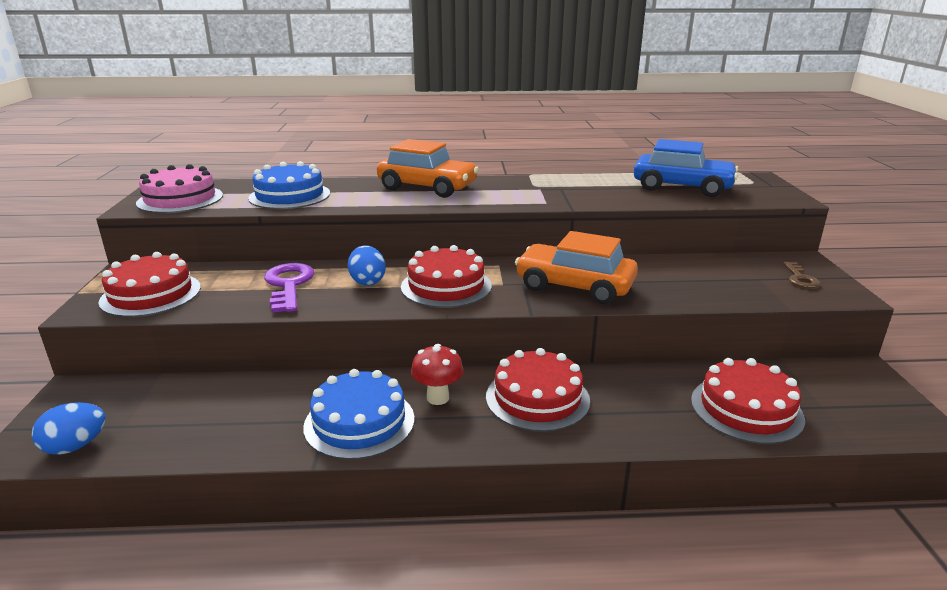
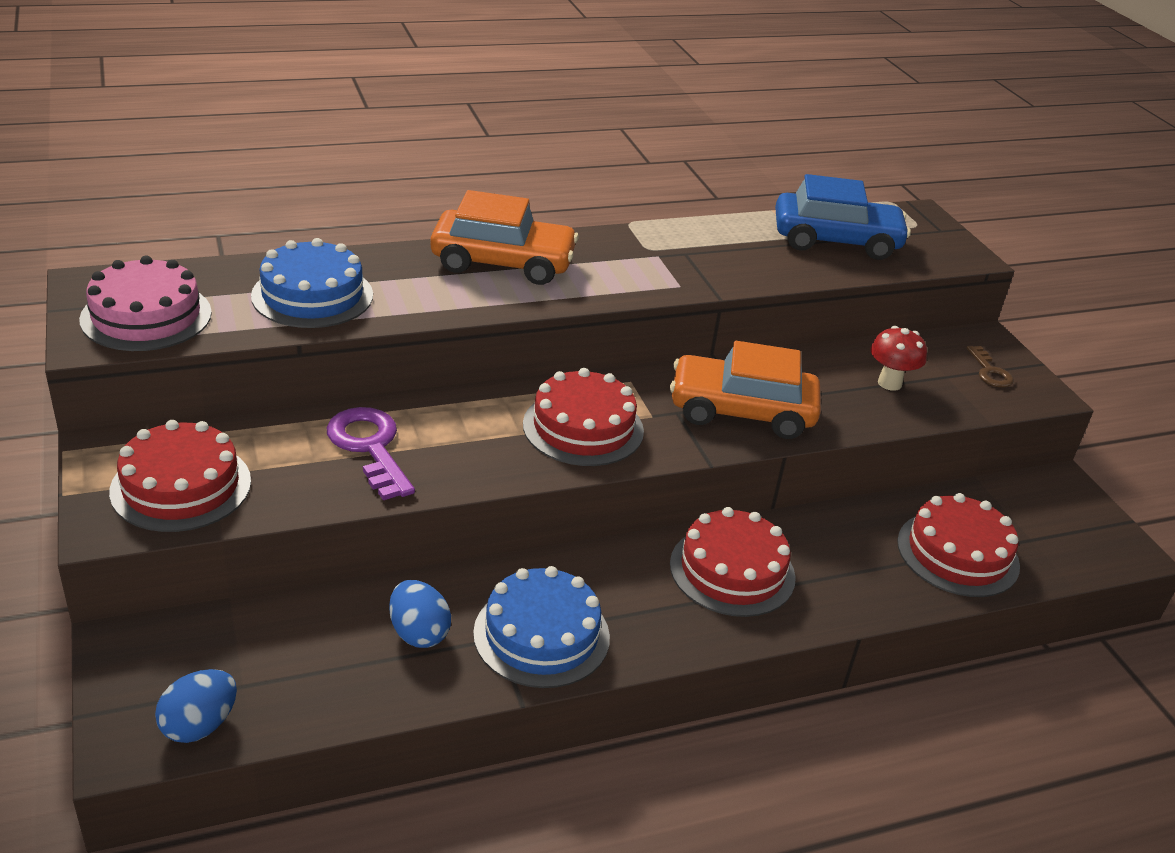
camera: 20 degrees left, 10 degrees up
(367, 281) = (475, 429): blue egg -> blue egg (419, 633)
(438, 398) = (617, 586): red mushroom -> red mushroom (889, 383)

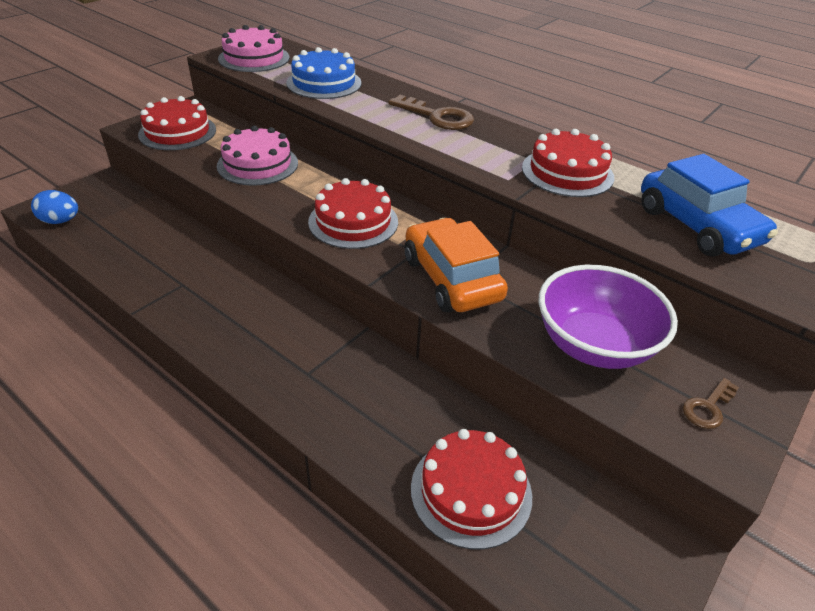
camera: 60 degrees right, 5 degrees up
(369, 447) = (257, 164): purple key -> pink cake
(419, 633) = (167, 256): blue egg -> none
(503, 262) = (438, 117): orange car -> brown key
(541, 635) = (196, 299): blue cake -> none
(732, 570) = (325, 359): red cake -> red cake (567, 172)
(889, 383) = (594, 345): red mushroom -> purple bowl

